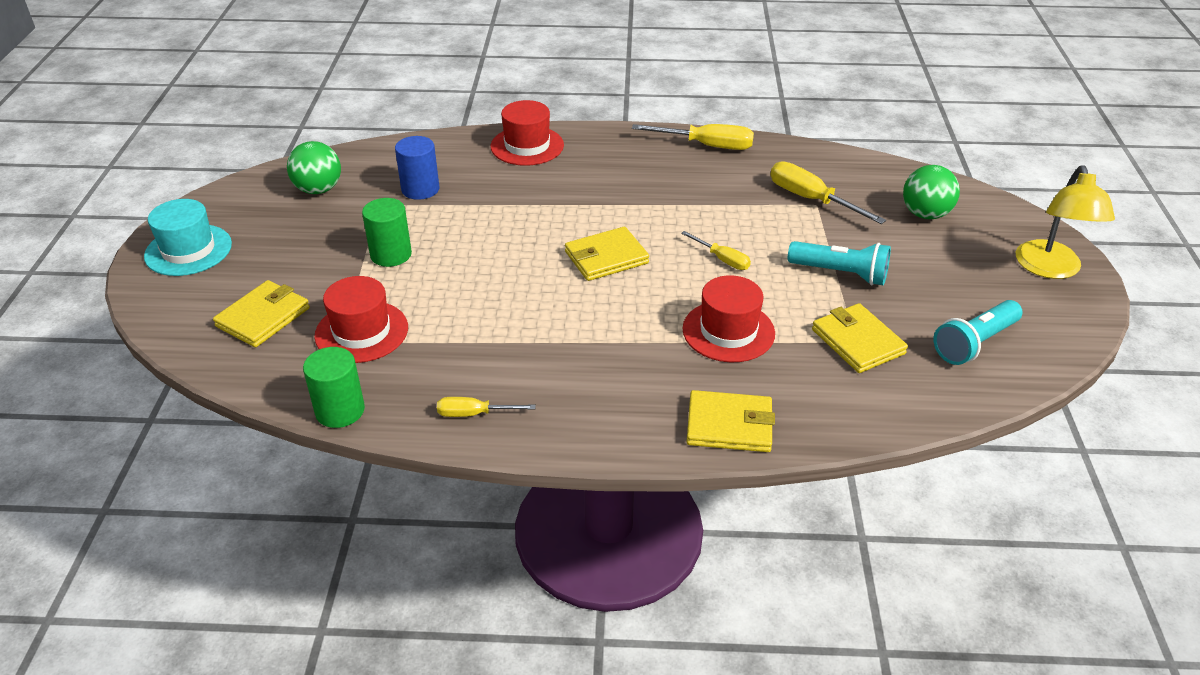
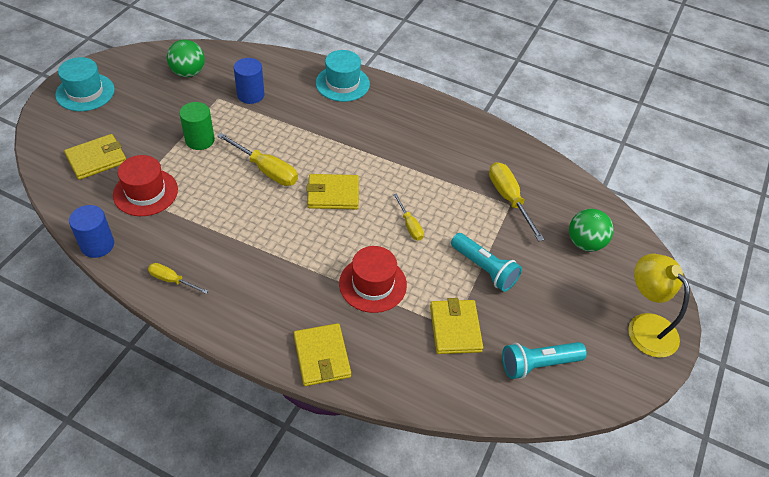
camera: 20 degrees right, 10 degrees up
(340, 410) = (97, 245): green cylinder -> blue cylinder
(527, 146) = (342, 83): red hat -> turquoise hat
(707, 145) = (466, 126): yellow screwdriver -> yellow screwdriver (266, 170)
(729, 425) = (322, 356): yellow wallet -> yellow wallet turned 45 degrees clockwise
(1050, 269) = (645, 326): yellow lamp -> yellow lamp turned 120 degrees clockwise

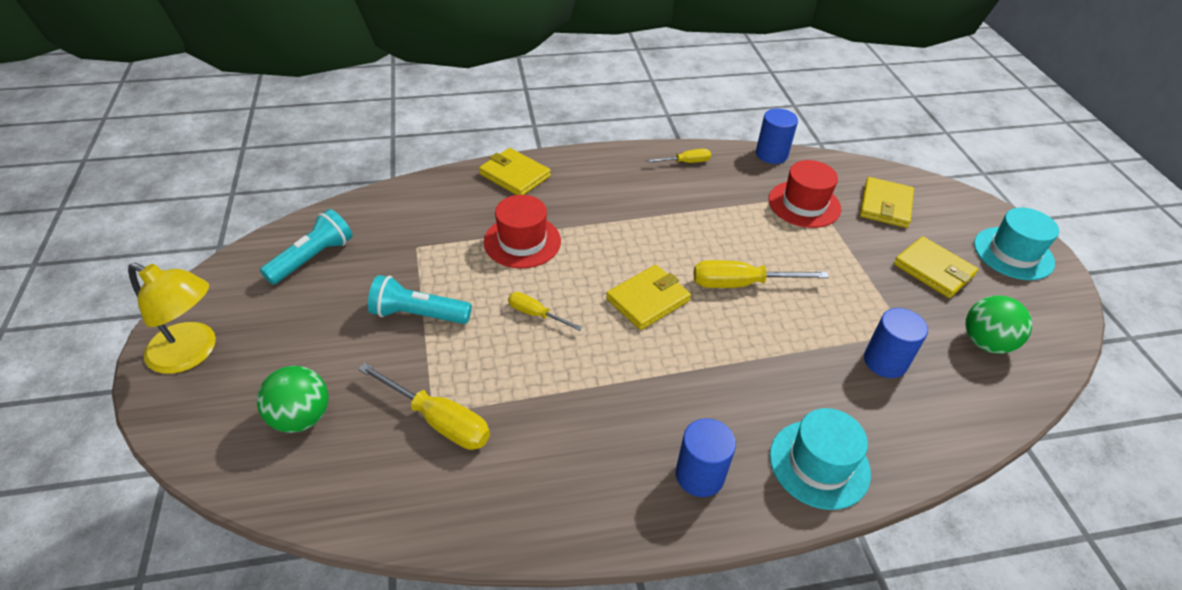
camera: 145 degrees right, 5 degrees down
(200, 140) = (842, 274): green cylinder -> none
(400, 109) = (699, 475): none -> blue cylinder
(455, 328) = (414, 246): yellow wallet -> yellow wallet (933, 270)

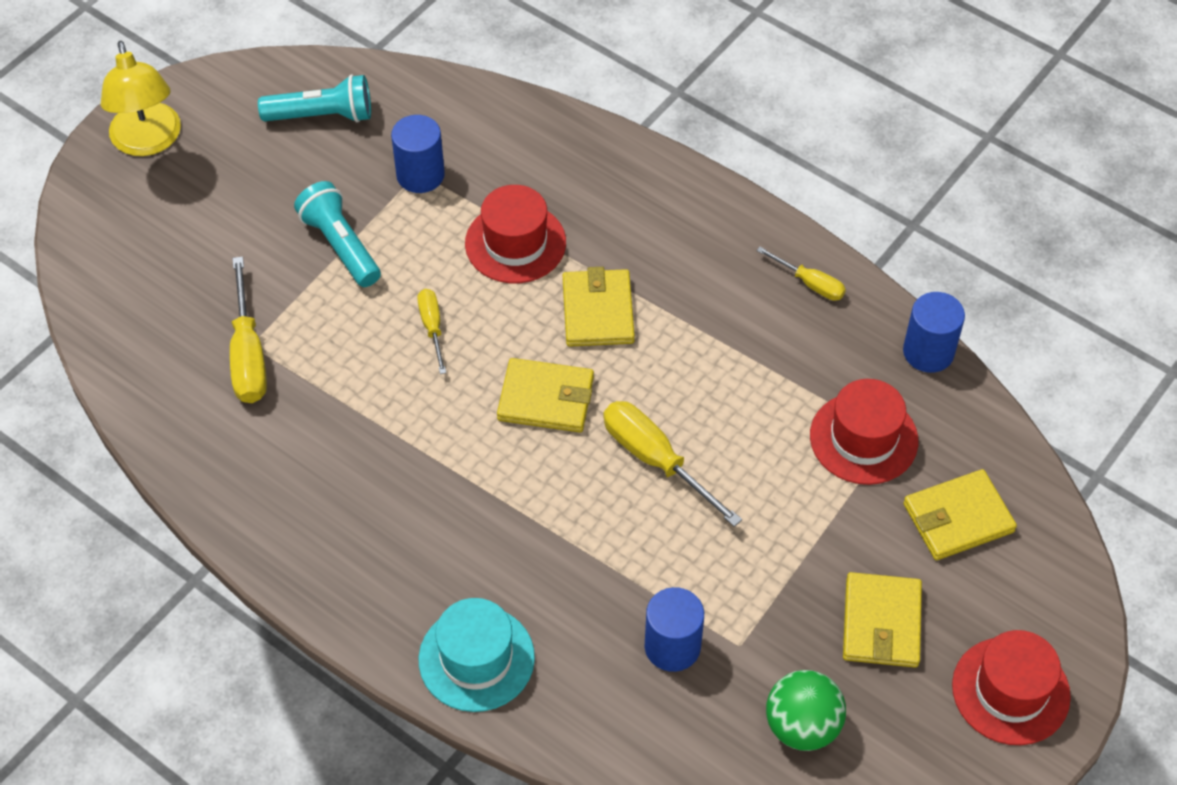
camera: 50 degrees right, 10 degrees up
(301, 417) = (163, 266): green ball -> none
(515, 175) = (606, 159): yellow wallet -> yellow wallet (598, 311)
(699, 475) = (374, 575): blue cylinder -> blue cylinder (420, 175)
(1013, 253) = (1010, 691): turquoise hat -> red hat

